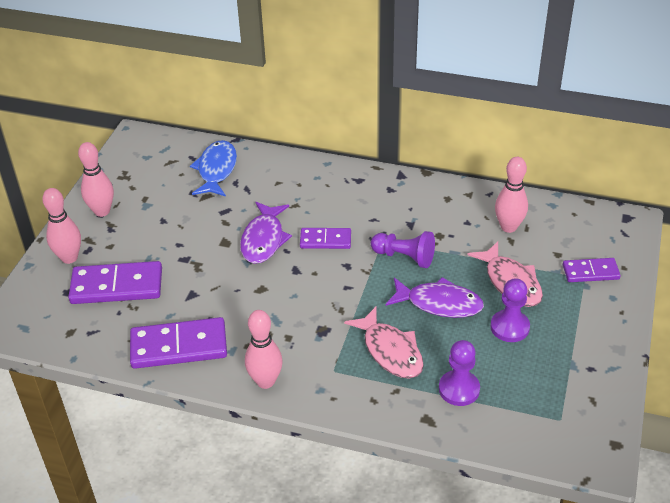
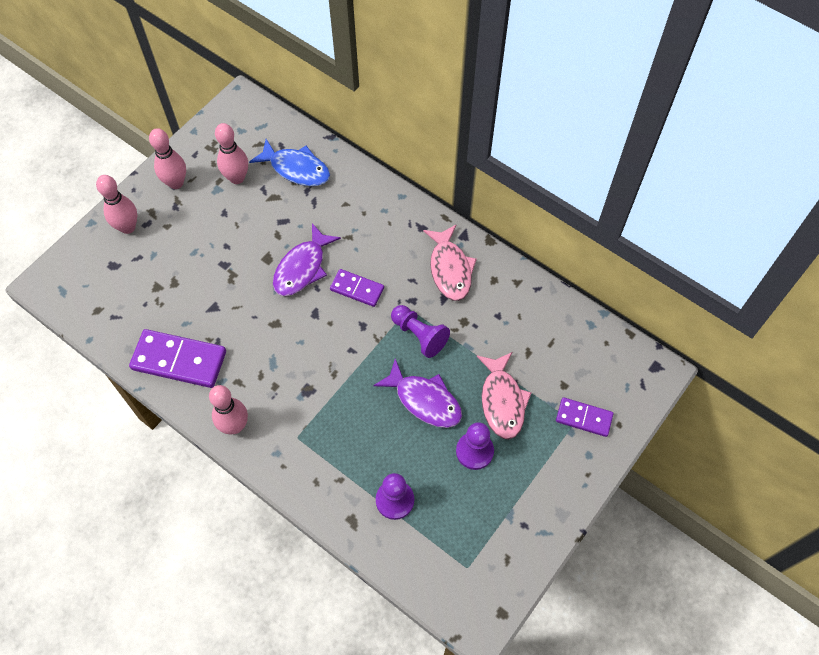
camera: 20 degrees right, 20 degrees up
(117, 286) = (155, 274): purple domino -> none
(216, 170) = (296, 169): blue fish -> blue fish turned 90 degrees clockwise
(390, 351) = (355, 436): pink fish -> pink fish (450, 269)
(508, 227) = (534, 336): pink bowling pin -> pink bowling pin (237, 178)

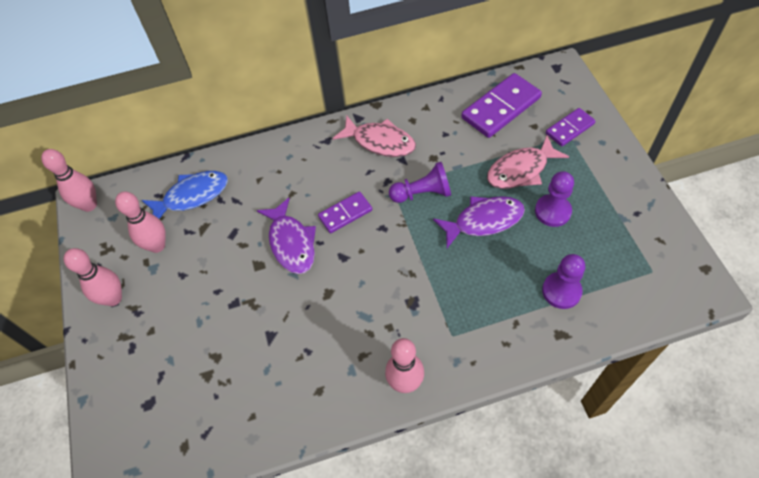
camera: 50 degrees left, 5 degrees down
(128, 227) = (119, 367): pink bowling pin -> pink bowling pin (89, 205)
(179, 360) = (301, 396): purple domino -> purple domino (501, 108)
(502, 401) = (521, 170): pink fish -> pink fish turned 120 degrees clockwise

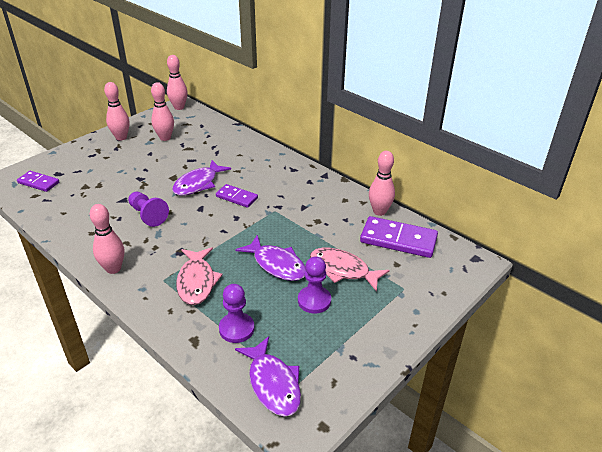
camera: 55 degrees right, 20 degrees down
(192, 196) = (209, 136): blue fish -> none
(380, 142) = (311, 191): pink fish -> pink fish (197, 281)
(422, 193) = (280, 226): purple pawn -> purple pawn (148, 215)
(449, 101) = (379, 211): none -> pink bowling pin
(569, 128) = (413, 286): purple domino -> purple domino (38, 183)
(644, 287) = (273, 383): none -> purple fish

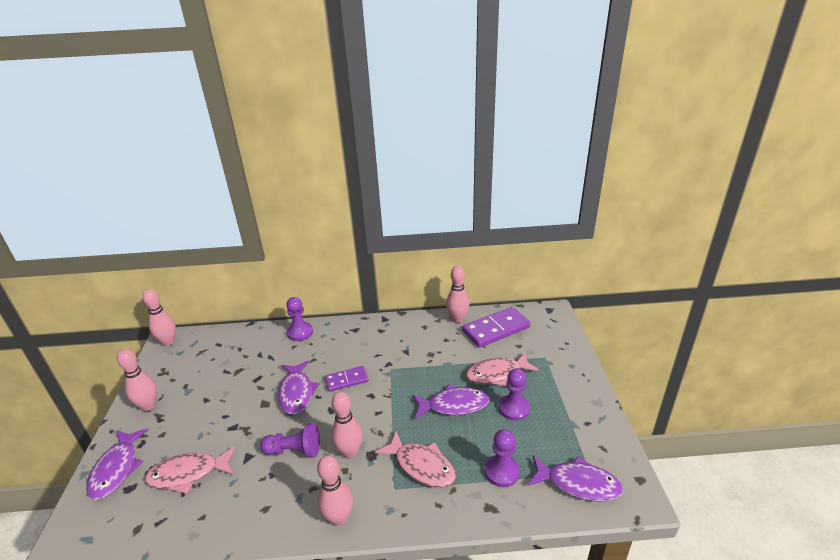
camera: 45 degrees left, 5 degrees down
(38, 183) = (120, 514): purple domino -> none
(66, 160) = (117, 469): none -> purple fish
(87, 187) = (188, 474): none -> pink fish
(165, 138) = (199, 376): pink bowling pin -> pink bowling pin (349, 452)
(256, 148) = (300, 332): none -> purple pawn

